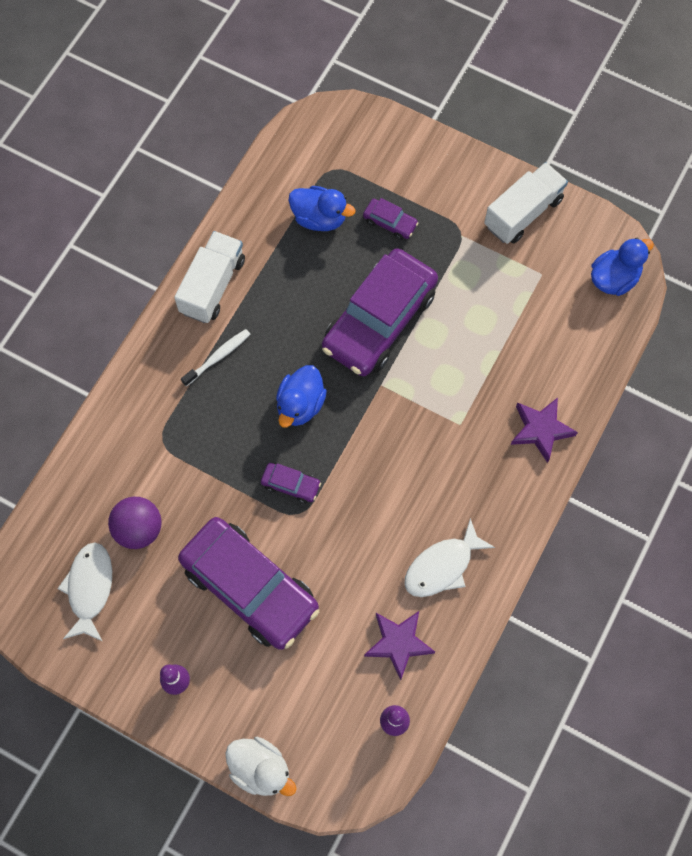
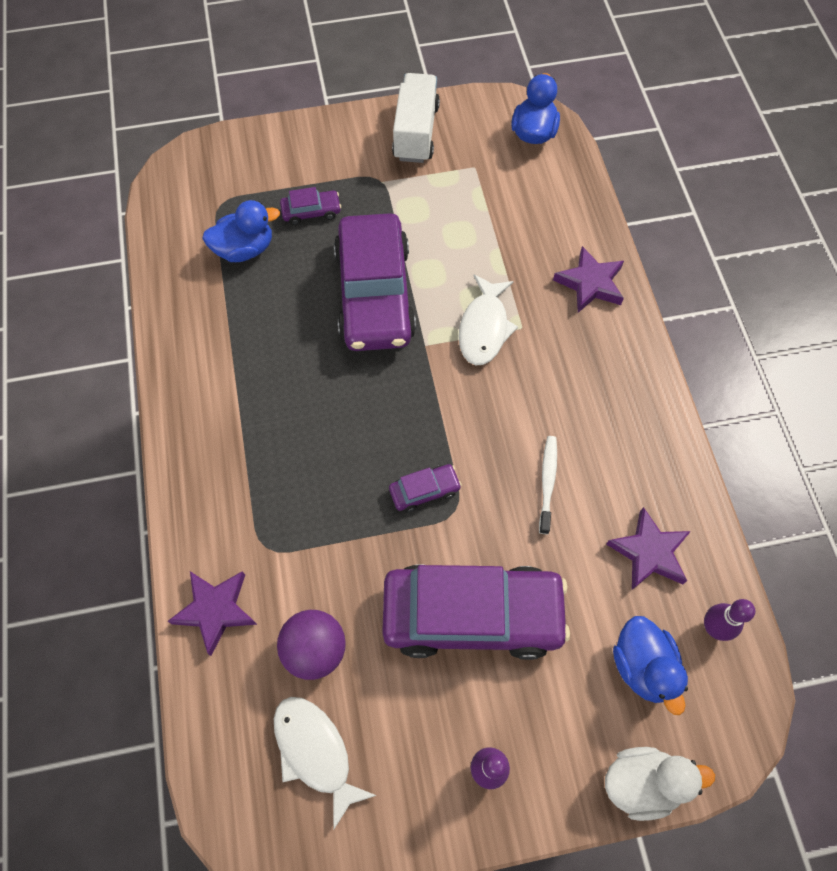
camera: 40 degrees left, 5 degrees down
(101, 456) = (215, 610): none -> purple star
(212, 286) = (193, 372): white truck -> none
(218, 357) = (254, 430): white toothbrush -> white toothbrush (547, 482)
(300, 405) = (369, 414): blue duck -> blue duck (643, 666)
(442, 566) = (620, 455): white fish -> white fish (484, 328)

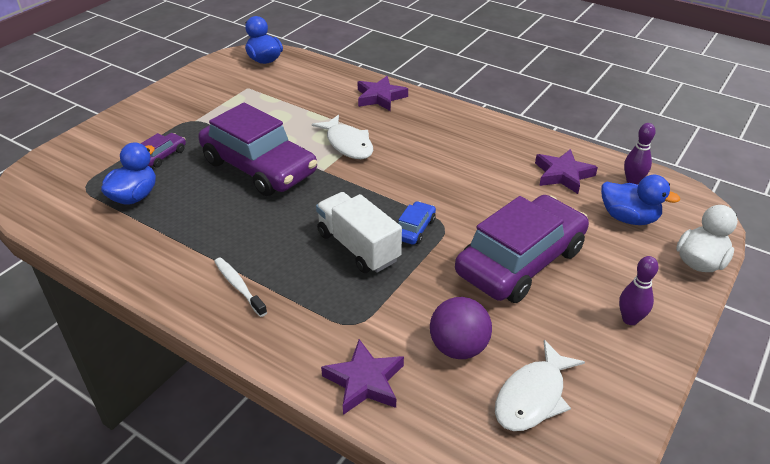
camera: 45 degrees left, 25 degrees down
(315, 752) = (533, 396): white fish -> white fish turned 60 degrees counterclockwise
(416, 132) = (189, 91): white truck -> white truck (358, 247)
(424, 491) = (414, 229): purple car -> blue car
(547, 482) = (474, 182): white toothbrush -> white toothbrush (239, 286)

